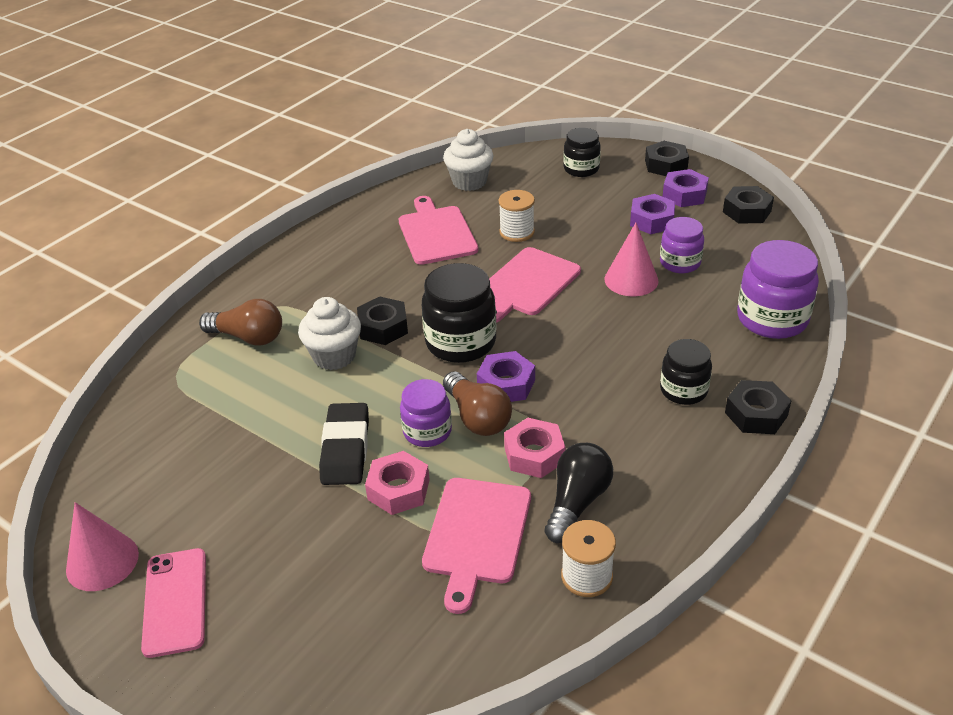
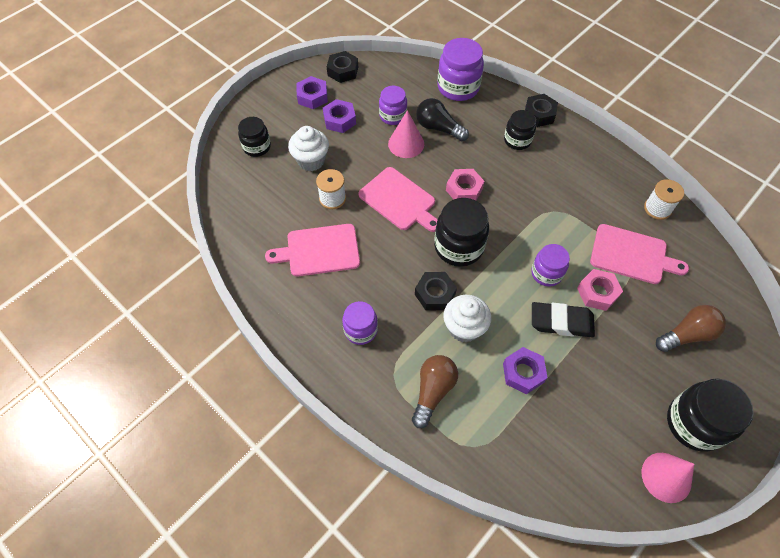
camera: 85 degrees left, 20 degrees up
(175, 602) = (694, 423): pink phone -> black jar
(329, 275) = (360, 330): none -> purple jar
(469, 182) = (249, 221): white cupcake -> white cupcake (311, 161)
(477, 417) = (535, 245): brown light bulb -> brown light bulb (687, 335)
(506, 384) = (504, 226): purple nut -> purple nut (523, 373)
(534, 454) = (568, 219): pink nut -> pink nut (464, 189)
(577, 502) = (606, 204): black light bulb -> black light bulb (438, 128)
(666, 165) = (270, 98): black nut -> none

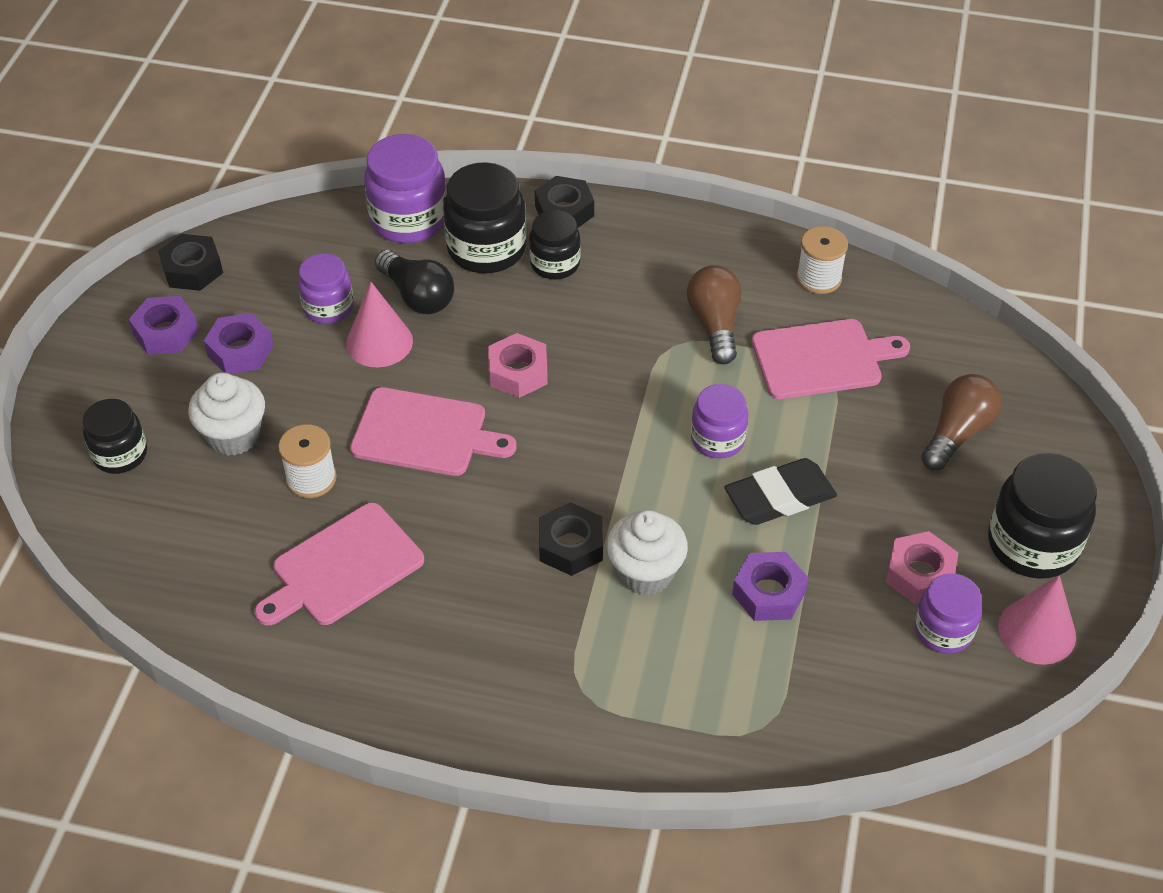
camera: 30 degrees left, 10 degrees down
(360, 330) = (489, 652): purple jar -> purple jar (943, 630)
(433, 391) = (656, 683): brown light bulb -> brown light bulb (715, 325)
(438, 128) = (417, 296): black light bulb -> black light bulb turned 135 degrees counterclockwise
(458, 247) = (563, 460): black jar -> black jar (486, 249)
(597, 293) = (805, 433): pink nut -> pink nut (919, 574)

